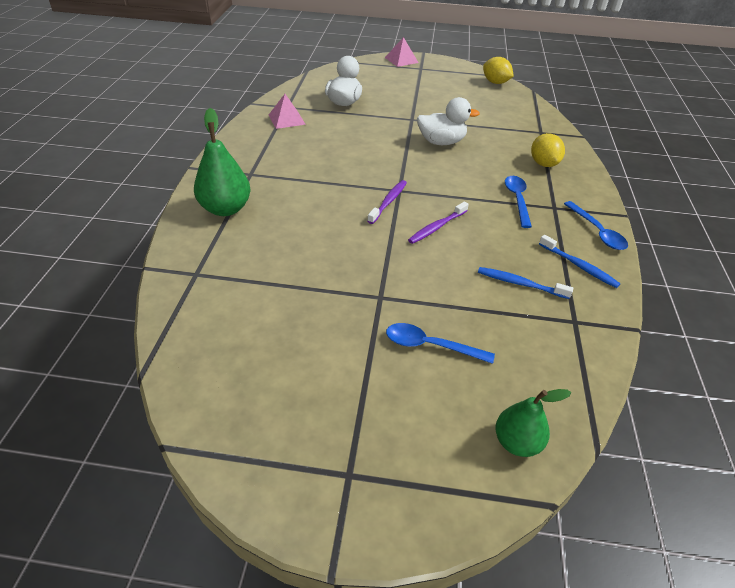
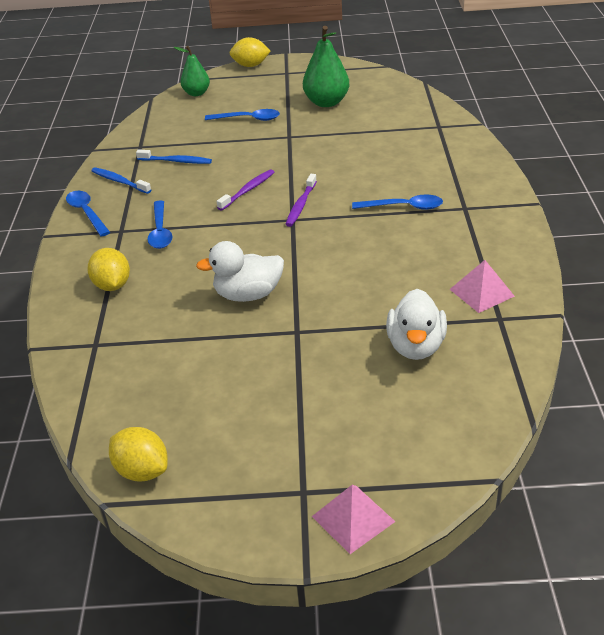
camera: 175 degrees right, 5 degrees down
(226, 209) = (458, 171): green pear -> green pear (326, 102)
(299, 183) = (403, 207): none -> blue spoon
(415, 529) = (250, 65): none -> yellow lemon

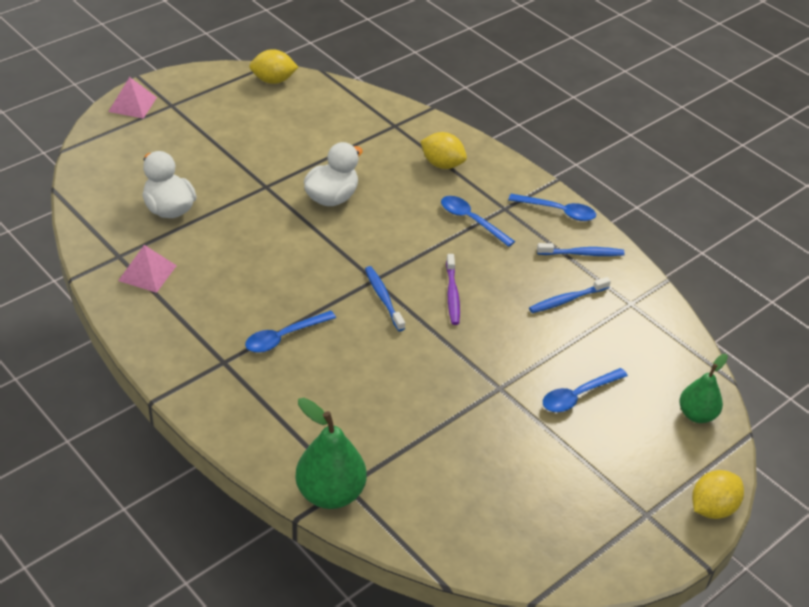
camera: 135 degrees right, 5 degrees up
(301, 205) = (383, 298): purple toothbrush -> blue toothbrush
(326, 102) = (524, 470): green pear -> green pear (330, 493)

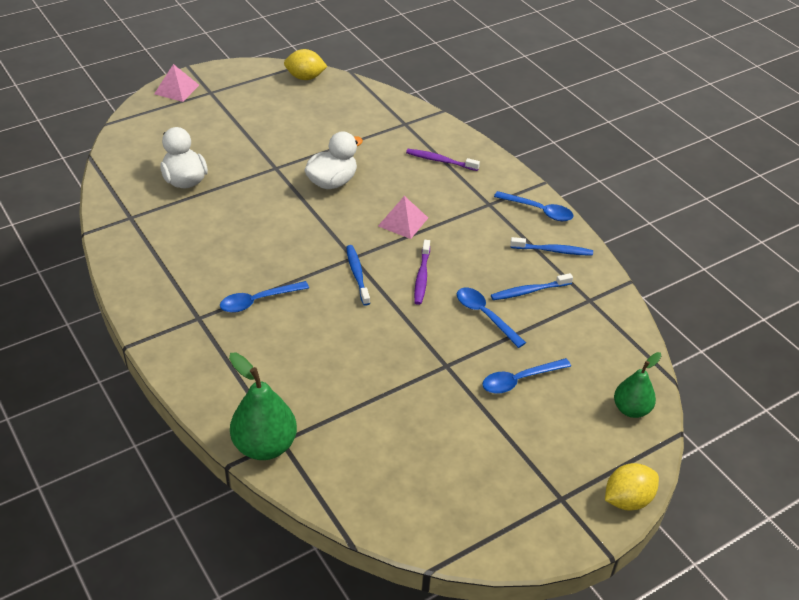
camera: 10 degrees right, 0 degrees up
(147, 273) = (151, 234): pink pyramid -> pink pyramid (403, 221)
(442, 164) = (440, 161): yellow lemon -> purple toothbrush
(471, 220) = (455, 212): blue spoon -> blue spoon (485, 316)

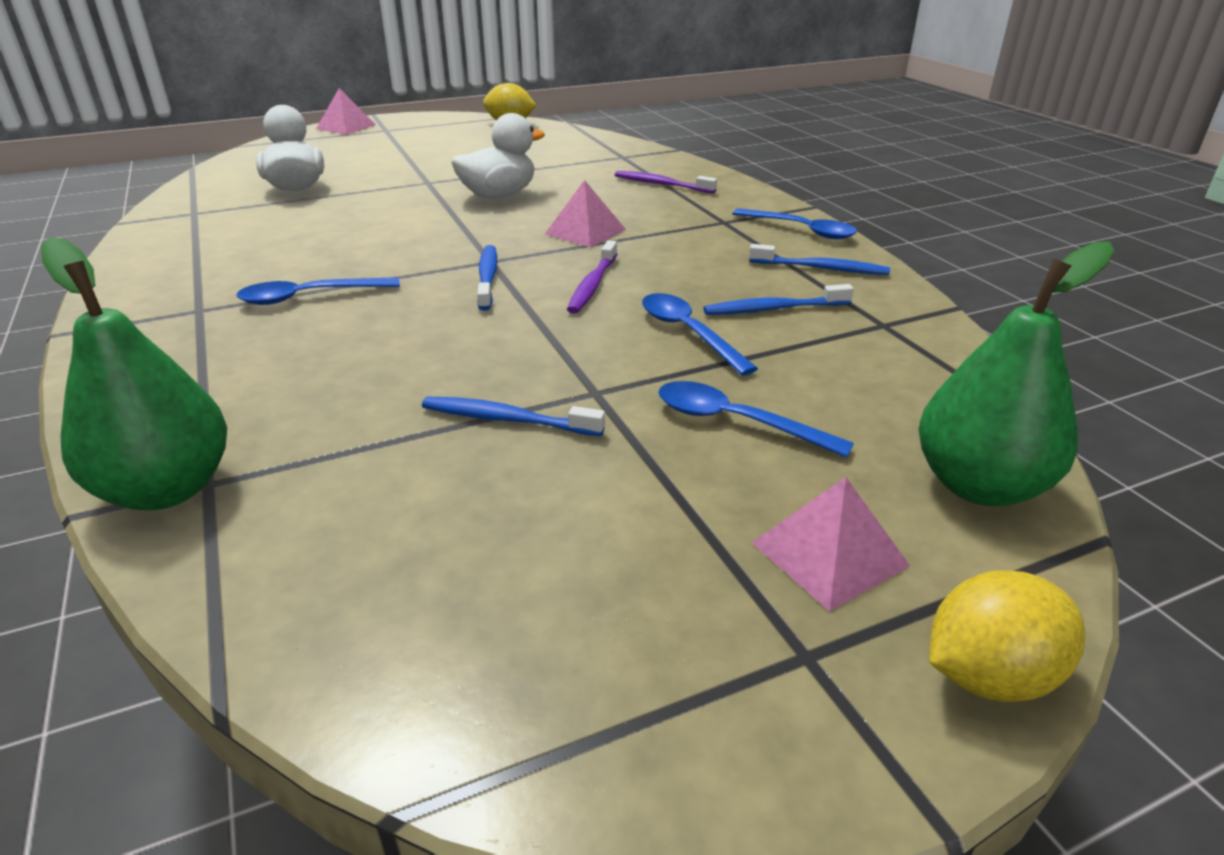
camera: 10 degrees right, 10 degrees down
(407, 388) = (507, 419): none -> blue toothbrush
(519, 380) = (736, 422): blue spoon -> blue spoon turned 45 degrees clockwise
(567, 452) = (829, 554): none -> pink pyramid
(631, 409) = (979, 485): green pear -> green pear, size x1.54

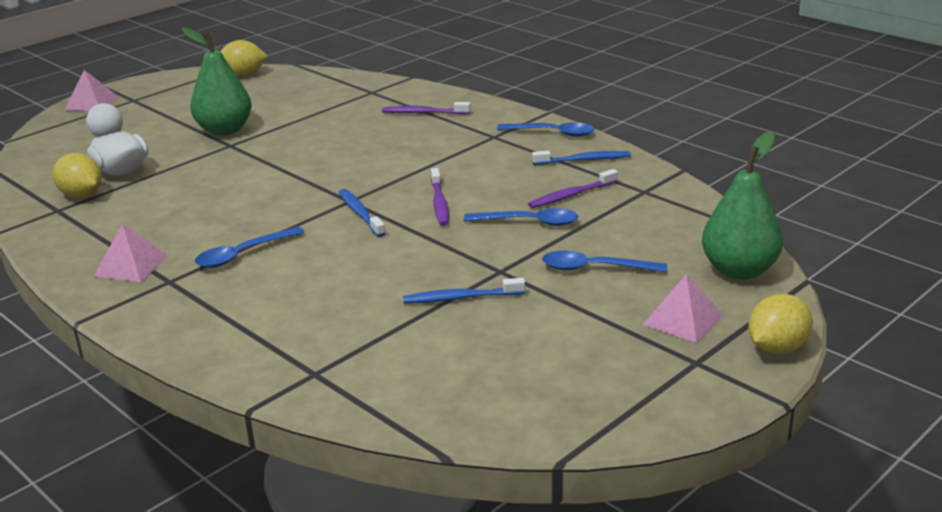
camera: 20 degrees left, 5 degrees down
(167, 489) = (293, 382): green pear -> green pear (224, 130)
(233, 203) = (81, 195): none -> yellow lemon
(499, 195) = (303, 146): white duck -> none
(585, 231) = (399, 164): pink pyramid -> pink pyramid (131, 265)
(688, 333) = (529, 222): blue spoon -> blue spoon turned 150 degrees clockwise
(773, 309) = (571, 195): blue toothbrush -> purple toothbrush

